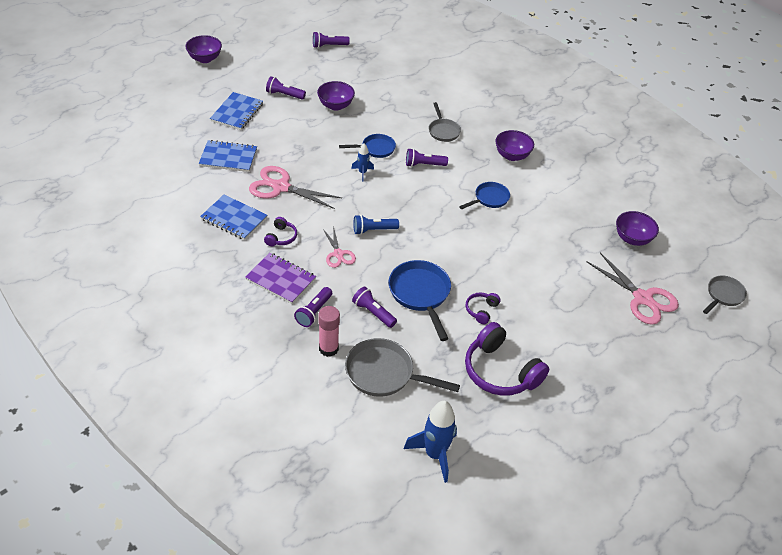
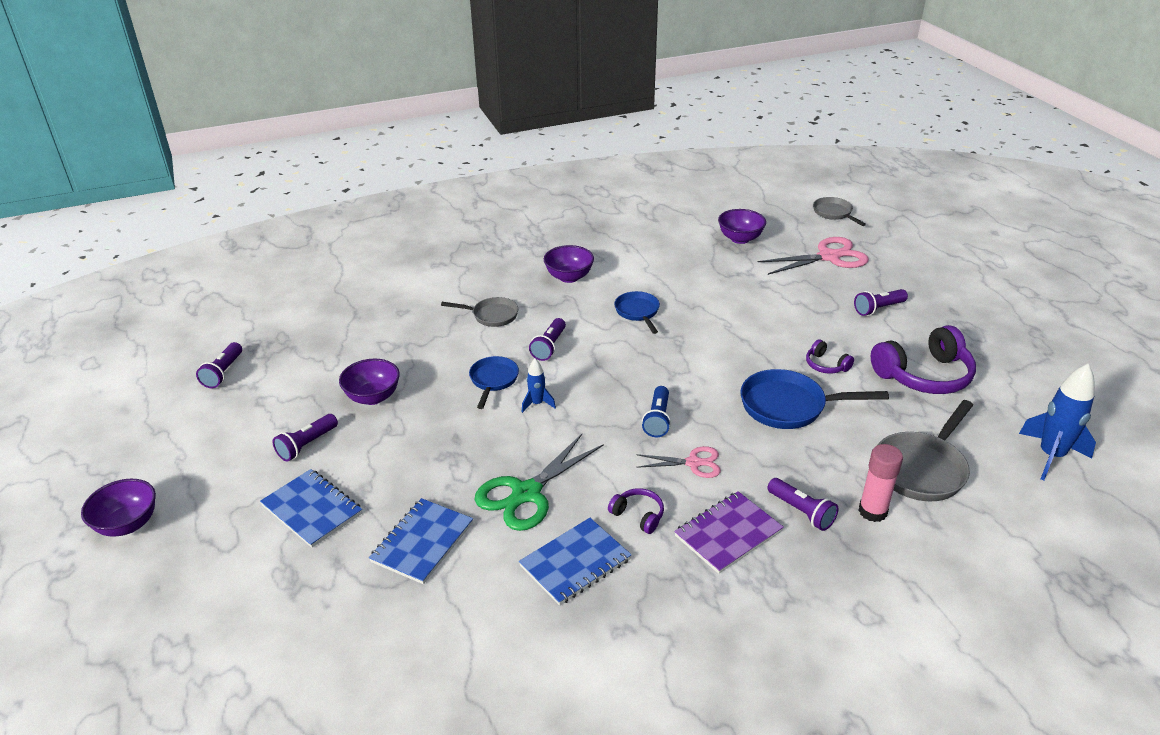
camera: 65 degrees left, 10 degrees down
(280, 187) = (526, 493): pink scissors -> green scissors
(373, 313) = (813, 454): purple flashlight -> purple flashlight (878, 309)

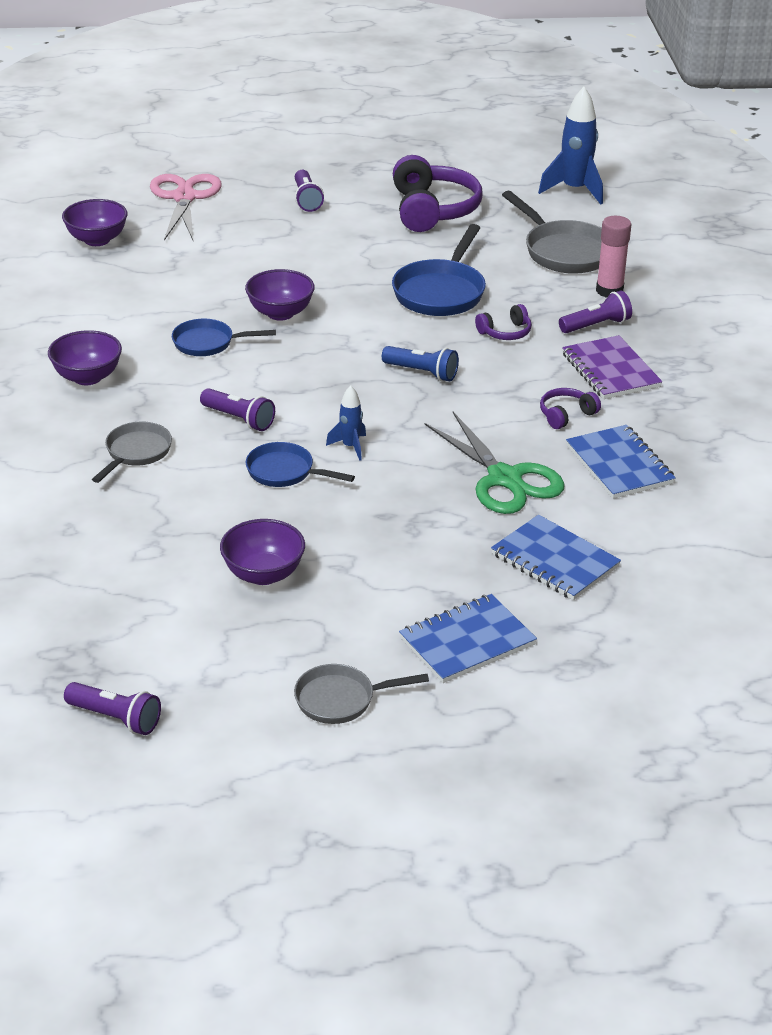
camera: 75 degrees left, 0 degrees up
(128, 524) = (429, 812): purple bowl -> purple bowl (280, 313)
(307, 445) = (337, 639): purple flashlight -> none
(693, 463) = (502, 366): pink scissors -> none
(826, 365) = (386, 254): purple headphones -> purple headphones (505, 332)
(834, 213) = (92, 168): grey pan -> grey pan (341, 699)

